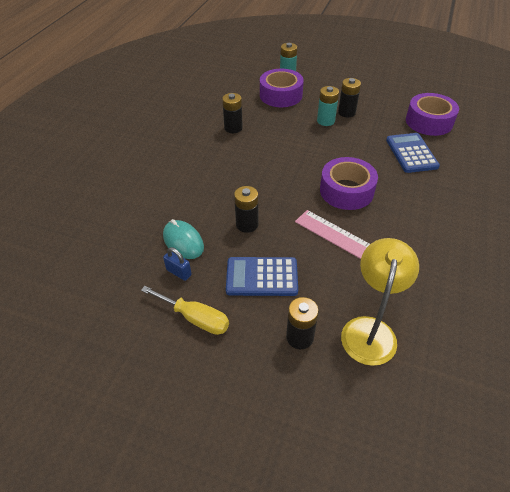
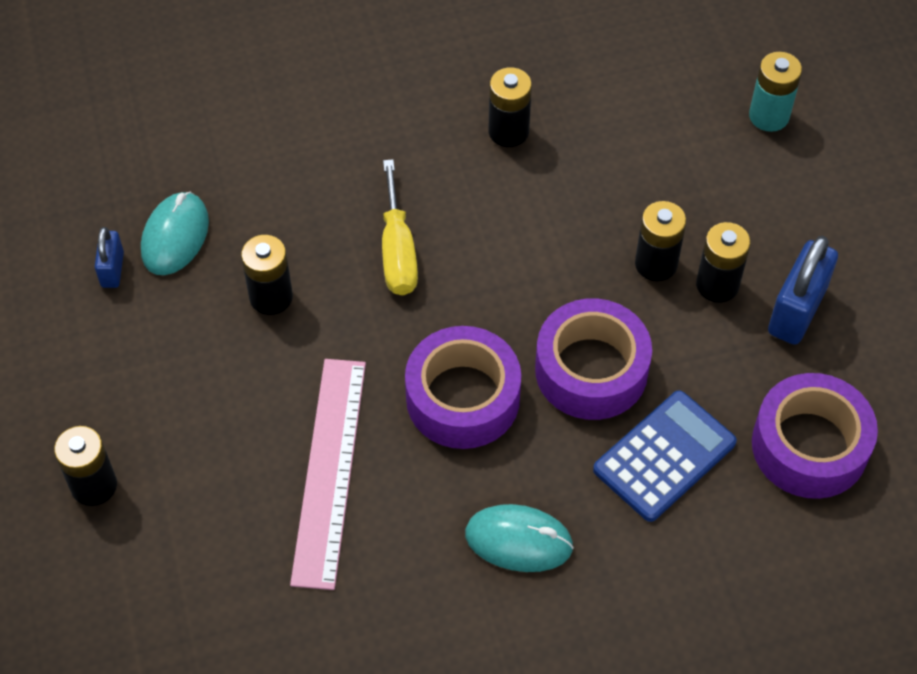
camera: 55 degrees right, 10 degrees up
(195, 318) = (46, 341): yellow screwdriver -> yellow screwdriver (397, 251)
(262, 277) = (174, 379): blue calculator -> none
(281, 95) = (682, 144): purple tape -> purple tape (591, 370)
(325, 121) = (656, 264): turquoise battery -> black battery
(370, 330) = (165, 570): yellow lamp -> none
(371, 102) = (796, 311): none -> blue padlock
(426, 205) = (518, 540): none -> turquoise mouse

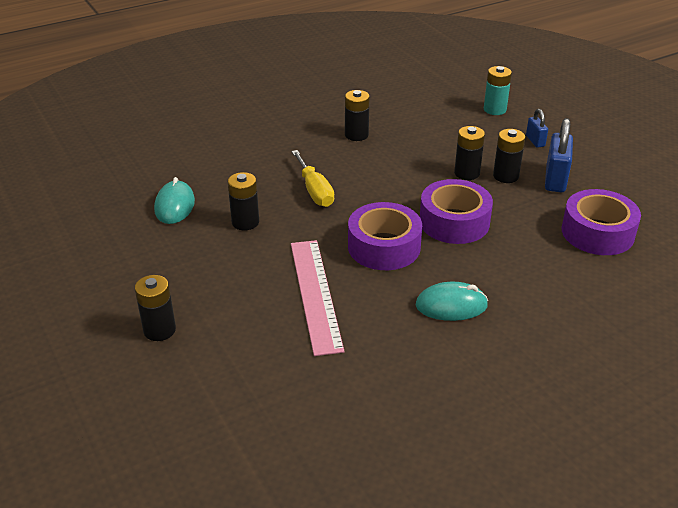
camera: 15 degrees left, 20 degrees down
(112, 269) = (139, 226): blue padlock -> blue padlock (535, 141)
(664, 456) = (517, 251): blue calculator -> none

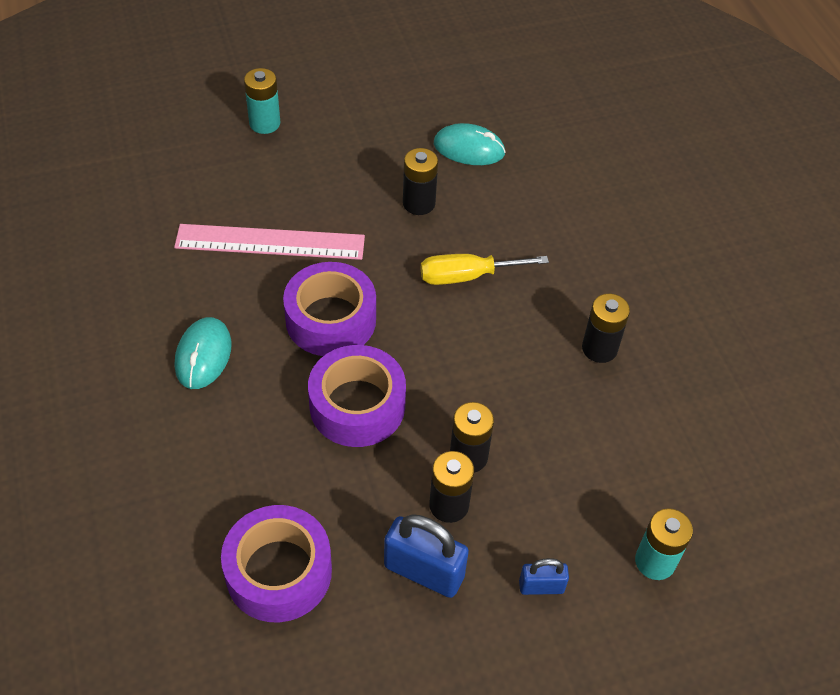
camera: 100 degrees right, 15 degrees up
(159, 330) = (264, 123): black battery -> turquoise battery

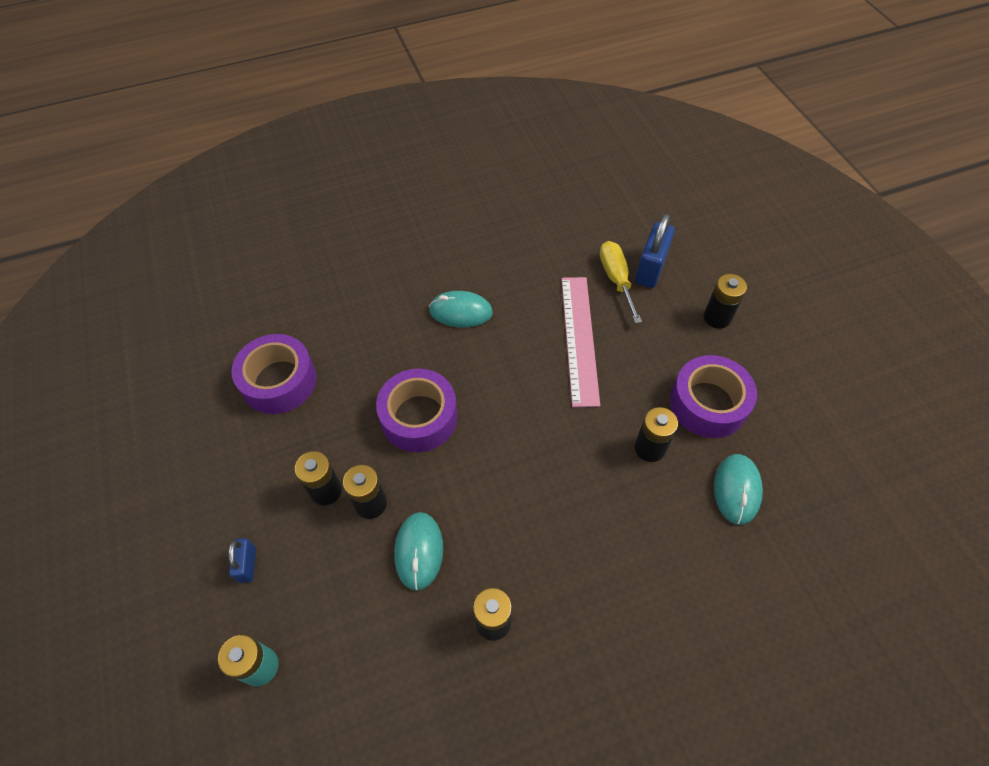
camera: 90 degrees right, 5 degrees up
(264, 123) = (717, 317): turquoise battery -> black battery
(331, 319) = (503, 390): purple tape -> purple tape (708, 403)
(424, 571) = (270, 475): blue padlock -> blue padlock (650, 269)
(467, 276) = (566, 495): yellow screwdriver -> yellow screwdriver (616, 279)
(526, 410) = (419, 551): none -> turquoise mouse

